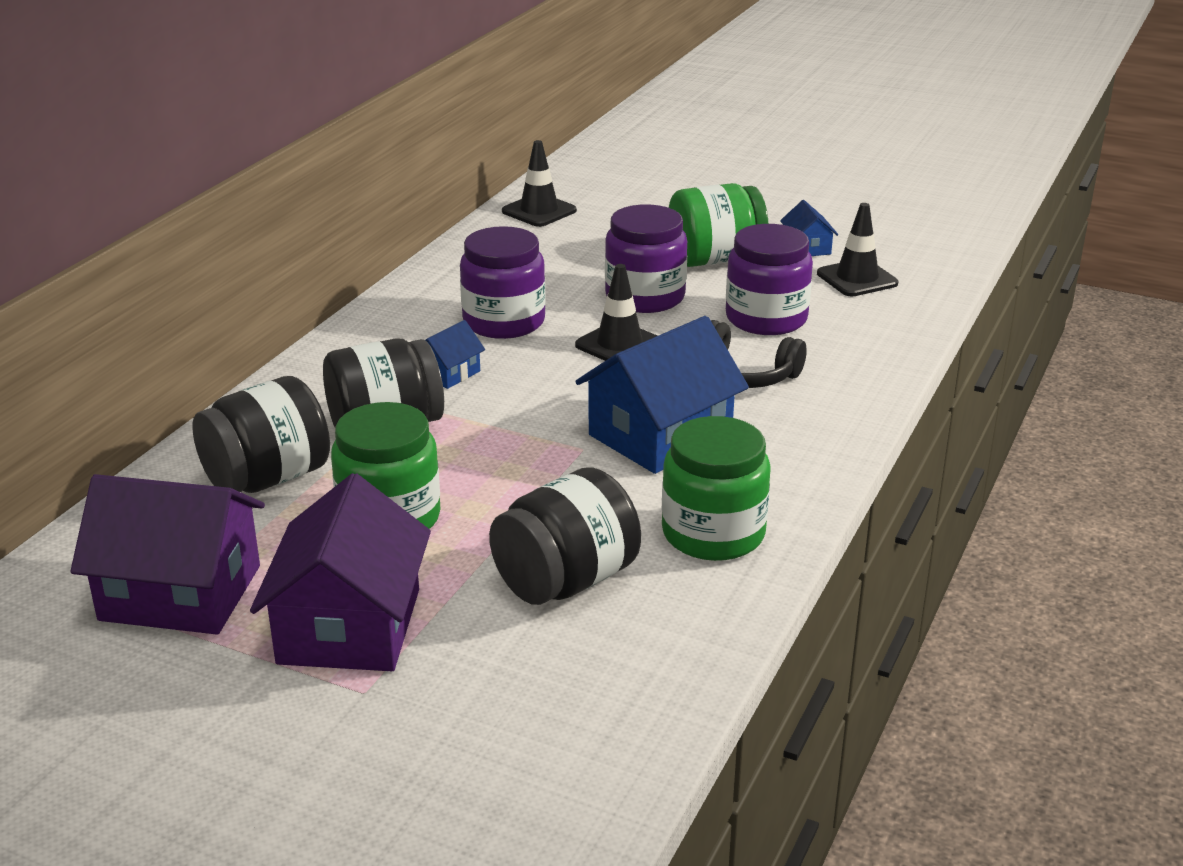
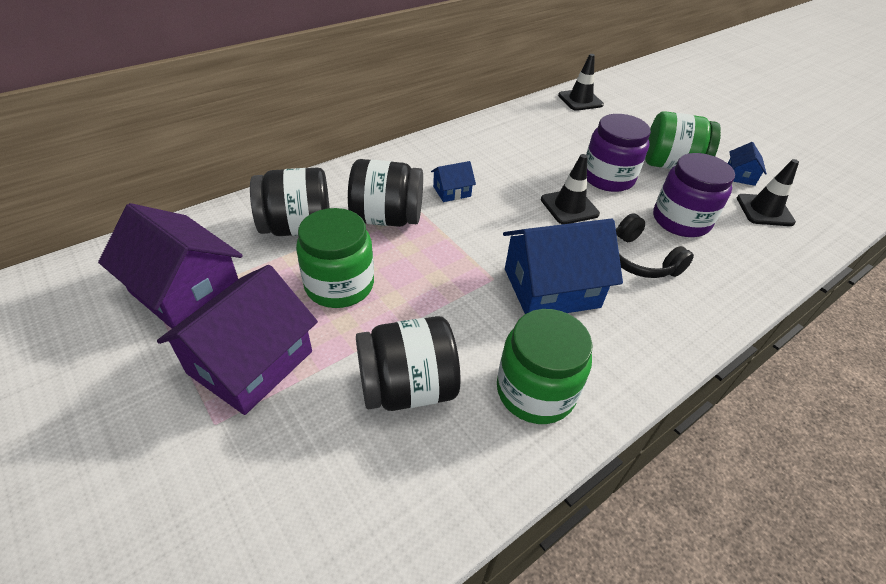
camera: 25 degrees right, 15 degrees up
(504, 322) = (509, 167): purple jar -> none

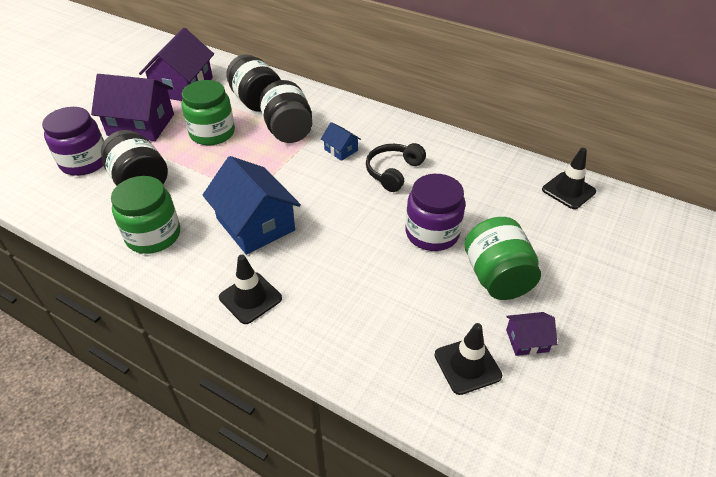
camera: 70 degrees right, 0 degrees up
(569, 207) = (366, 216): black traffic cone -> black traffic cone (250, 298)
(640, 259) = (318, 270): black headphones -> black headphones (393, 172)
(680, 220) = (397, 293): purple jar -> purple jar (84, 162)
(740, 175) = (527, 340): blue house -> purple house

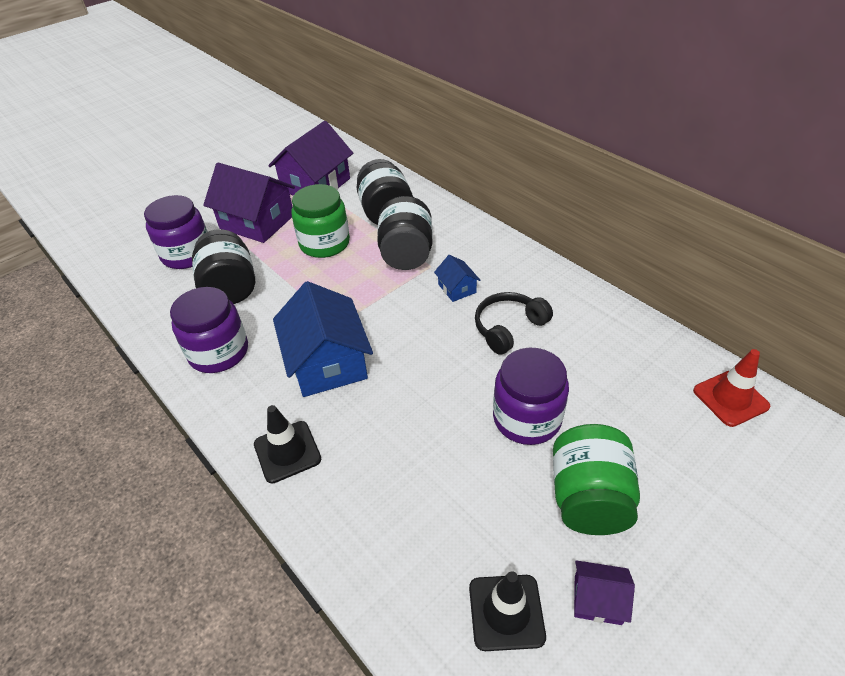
camera: 20 degrees right, 0 degrees up
(153, 235) = (219, 352): green jar -> purple jar
(568, 190) = (730, 398): black traffic cone -> red traffic cone

